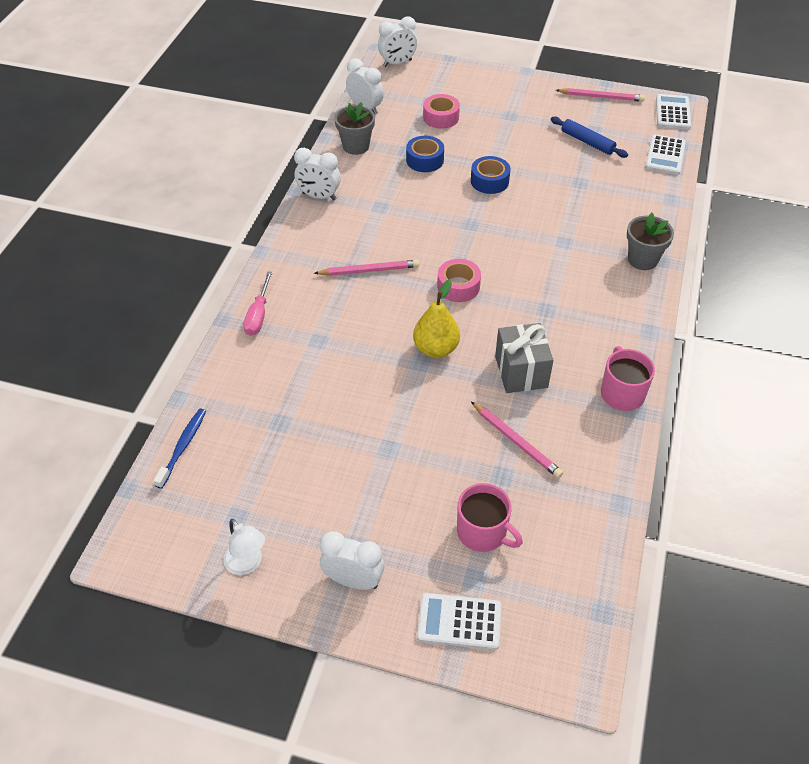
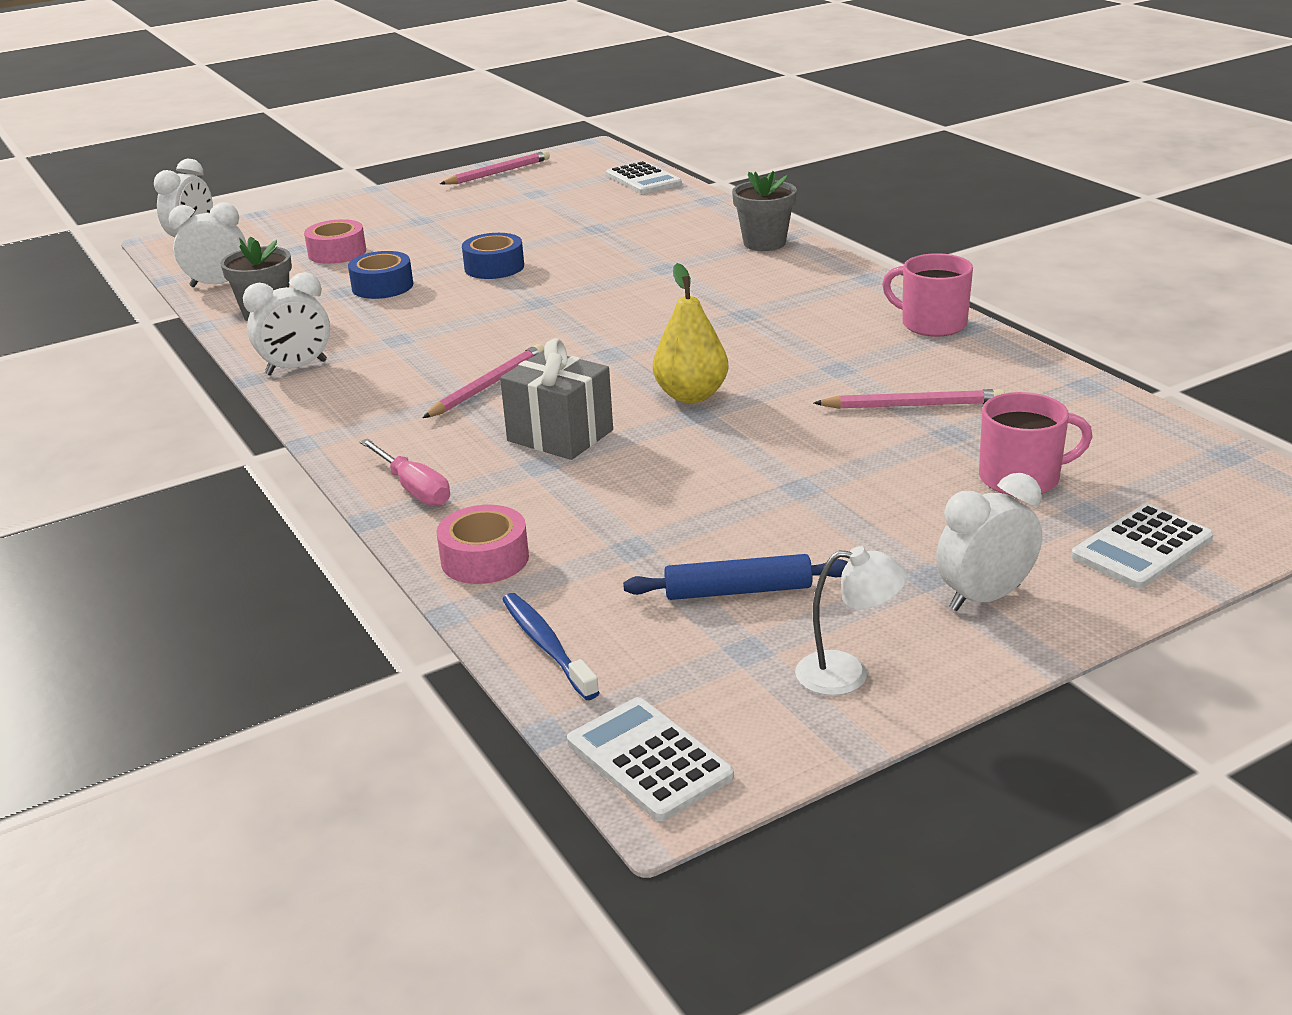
camera: 45 degrees left, 20 degrees down
(458, 286) = (619, 345): pink tape -> pink tape (485, 559)
(521, 372) = (813, 362): grey gift -> grey gift (560, 435)
(587, 142) = (546, 202): blue rolling pin -> blue rolling pin (738, 591)
(672, 112) = (592, 154): white calculator -> white calculator (648, 760)

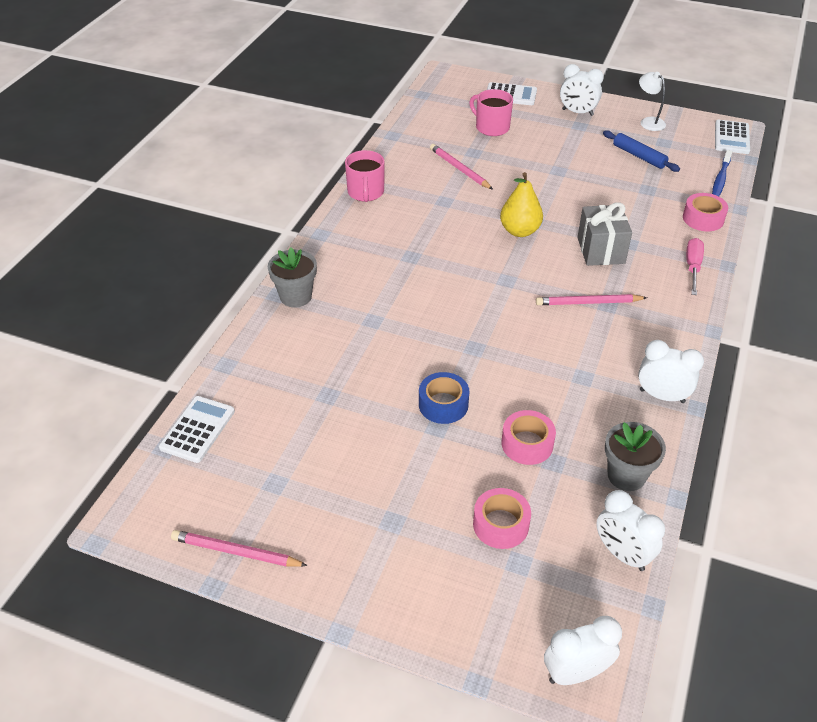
camera: 130 degrees left, 15 degrees up
(382, 286) = (527, 444): blue tape -> pink tape

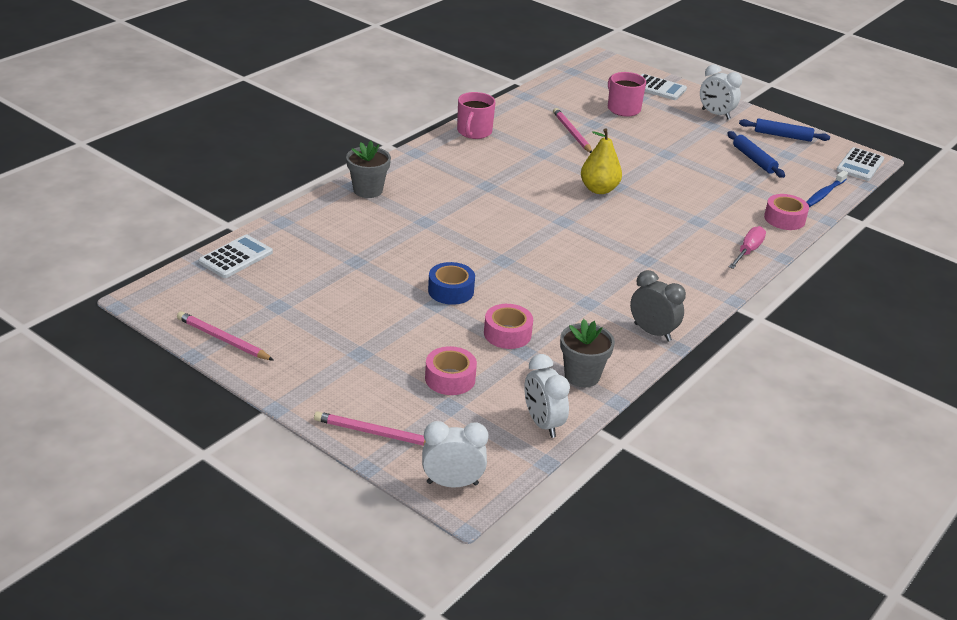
camera: 15 degrees right, 10 degrees down
(588, 302) = (629, 253): pink pencil -> pink pencil (375, 433)
(600, 250) = (666, 220): grey gift -> none
(648, 122) = (782, 136): white lamp -> blue rolling pin
(662, 396) = (652, 332): white clock -> grey clock

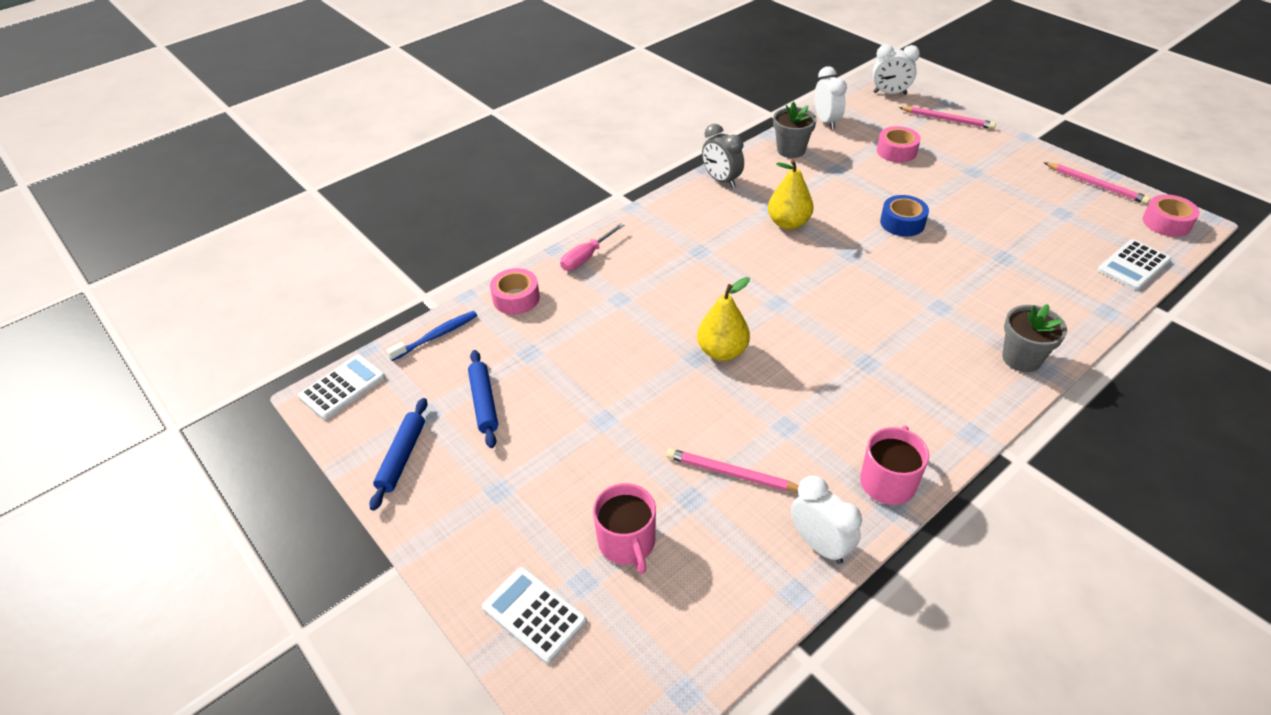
camera: 165 degrees left, 10 degrees up
(507, 334) = (849, 183): pink tape -> pink tape (1166, 223)
(567, 287) = (788, 223): none -> yellow pear
(572, 133) = (732, 474): pink pencil -> pink pencil turned 120 degrees clockwise
(715, 114) = (474, 520): white clock -> white clock (820, 545)
(782, 136) = (402, 457): blue rolling pin -> blue rolling pin turned 75 degrees clockwise

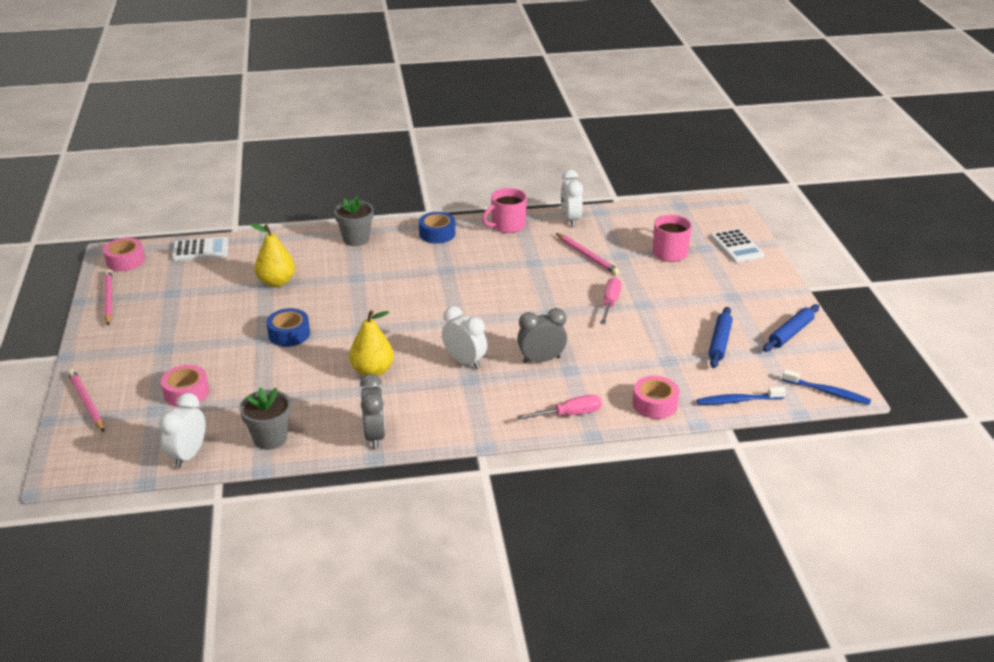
camera: 150 degrees left, 10 degrees down
(342, 387) = (827, 392): white calculator -> blue toothbrush
(642, 403) = (610, 303): none -> pink screwdriver
(655, 297) = (541, 360): none -> grey clock
(722, 351) = (529, 309): yellow pear -> yellow pear (276, 282)
(889, 93) = (72, 460): white clock -> white clock (464, 361)
(950, 416) = (437, 234): none -> blue tape

